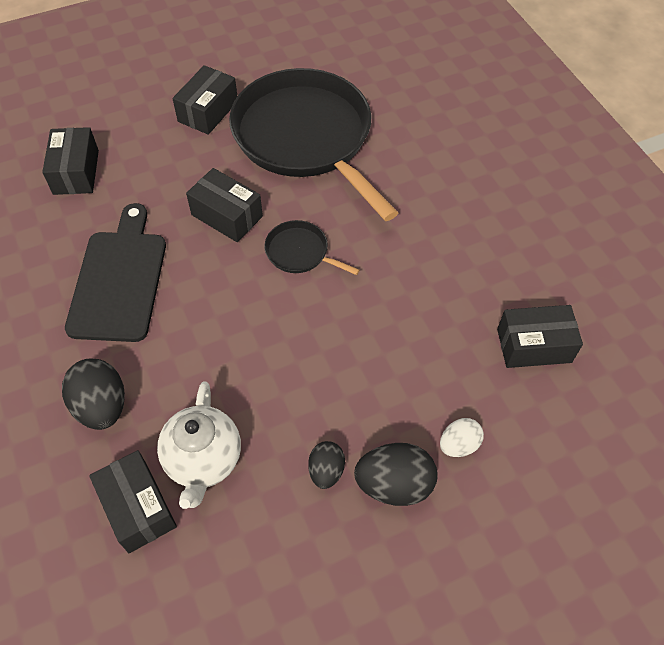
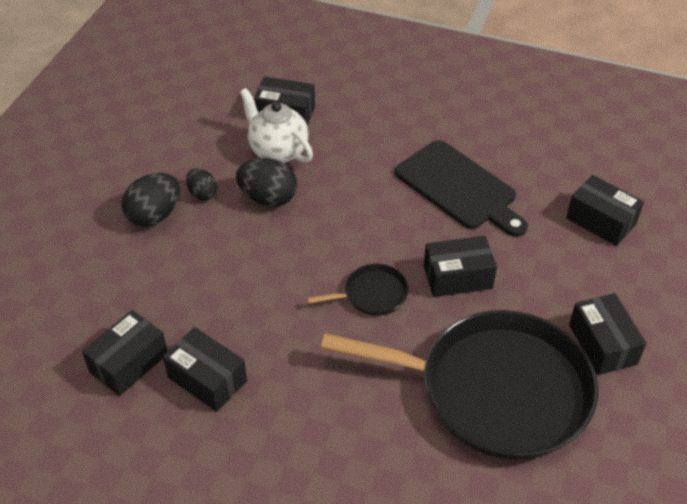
camera: 135 degrees right, 10 degrees down
(102, 406) = (367, 132): black egg -> black egg (268, 198)
(458, 444) = (132, 262): white egg -> none
(483, 286) = (207, 379): none -> black box

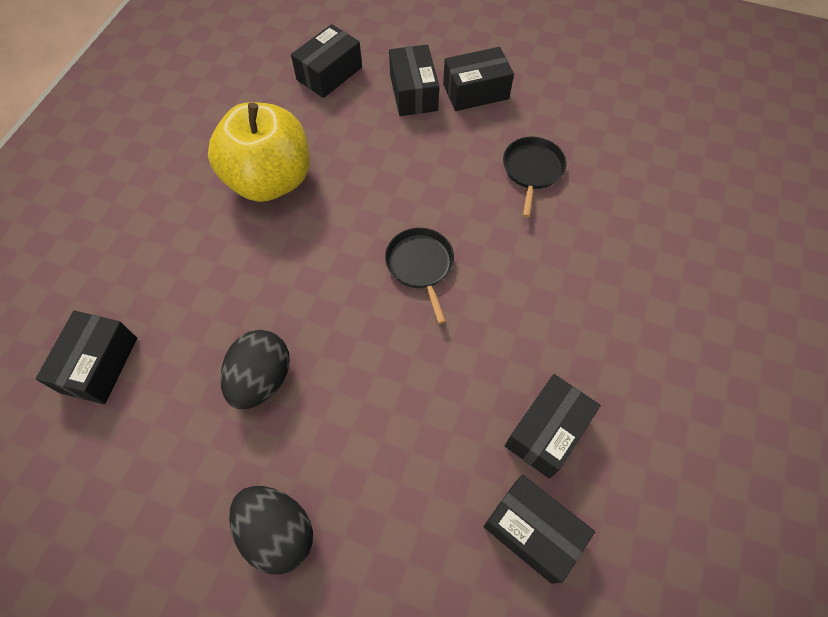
camera: 90 degrees left, 15 degrees up
(202, 194) = (242, 466): black egg -> none
(278, 151) = (174, 371): white teapot -> none
(457, 277) = (397, 189): black box -> black box (413, 93)
(459, 188) = (270, 180): black cutting board -> yellow apple
(495, 390) = (532, 170): black pan -> black pan, size x0.41

